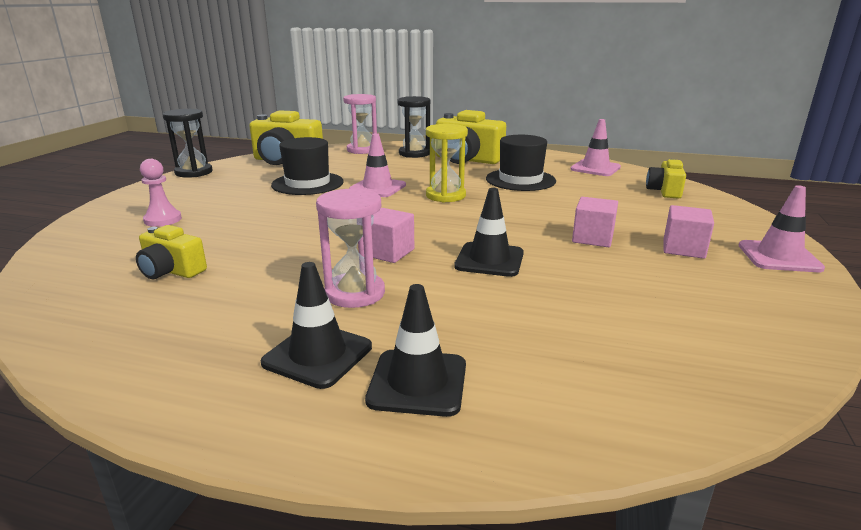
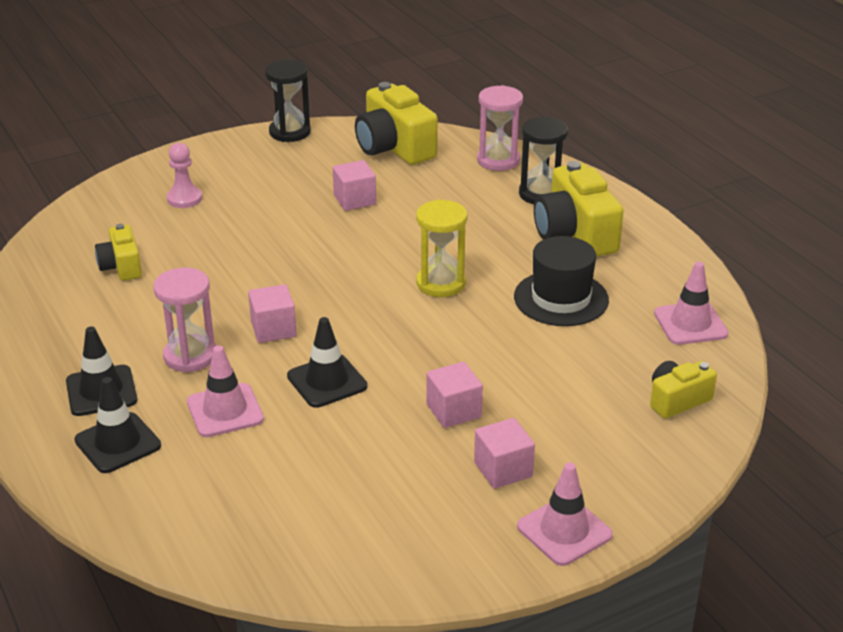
camera: 45 degrees right, 10 degrees up
(307, 183) = (354, 200): black hat -> pink cube
(377, 188) = (402, 238): pink traffic cone -> pink traffic cone (225, 411)

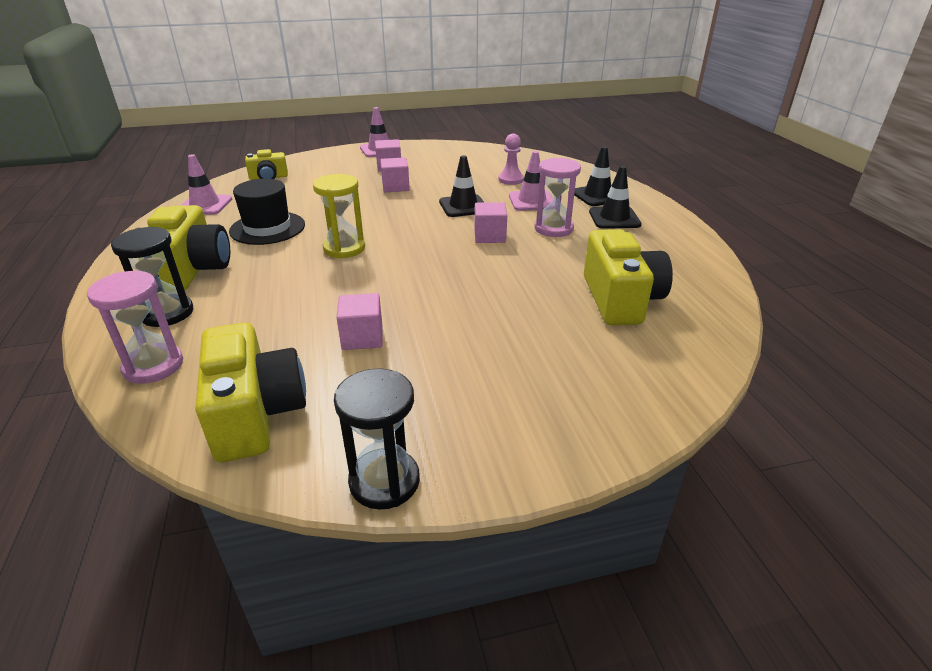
camera: 165 degrees left, 0 degrees up
(121, 266) = (620, 299): yellow camera -> yellow camera, size x1.77
(184, 199) = (560, 371): pink pawn -> pink pawn (511, 179)

